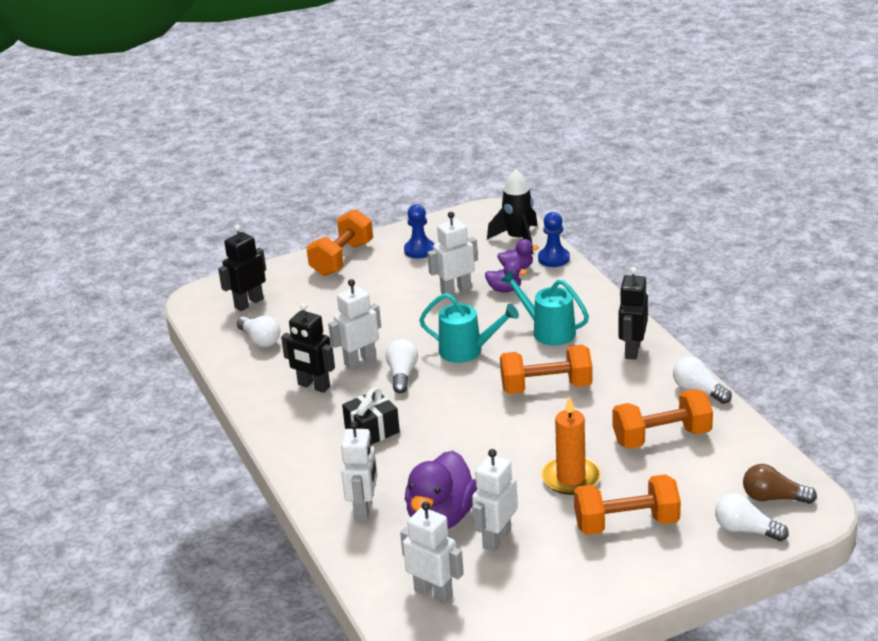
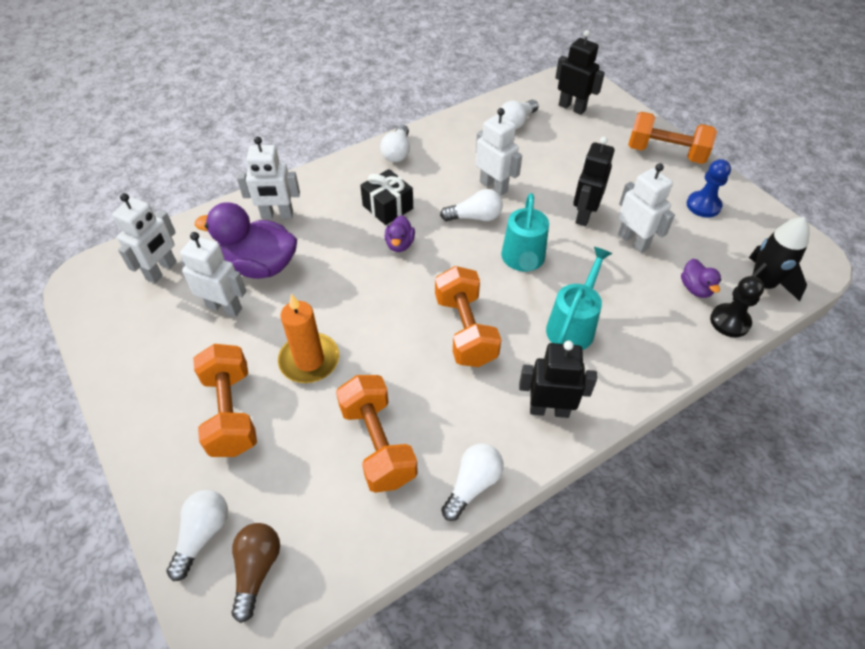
camera: 80 degrees right, 20 degrees up
(282, 422) = (397, 152): none -> white light bulb
(313, 386) = (451, 163): black robot -> black robot (584, 215)
(504, 290) = (647, 281): purple duck -> purple duck (400, 244)
(553, 258) = (729, 321): blue pawn -> black pawn

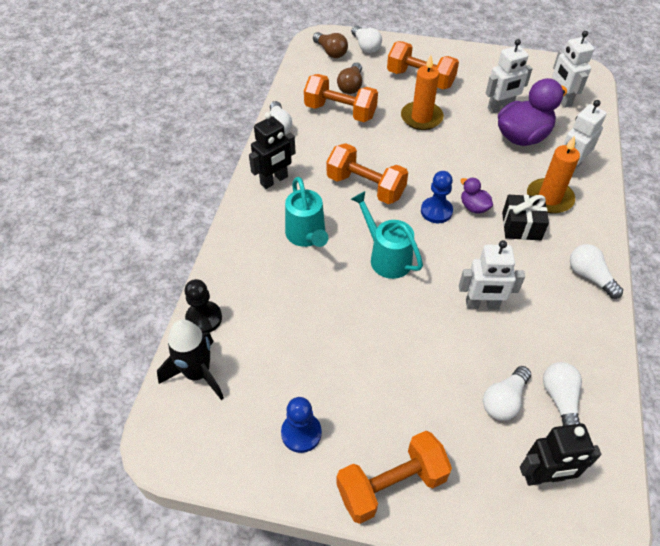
camera: 135 degrees right, 0 degrees up
(316, 475) = (351, 86): none -> brown light bulb
(333, 208) = (549, 198): none -> orange candle
(434, 263) = (436, 211): none -> blue pawn
(475, 217) = (458, 265): white light bulb -> white light bulb (504, 400)
(584, 215) = (387, 334): black robot -> none
(633, 241) = (327, 338): white robot -> none
(695, 288) = (247, 329): purple duck -> none

